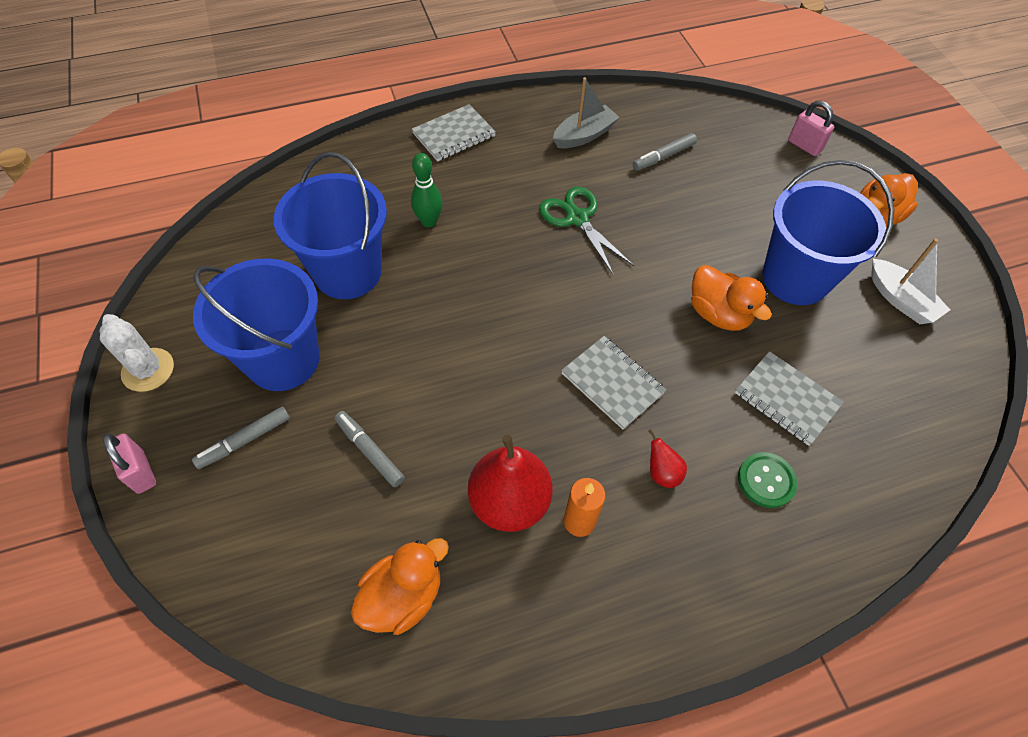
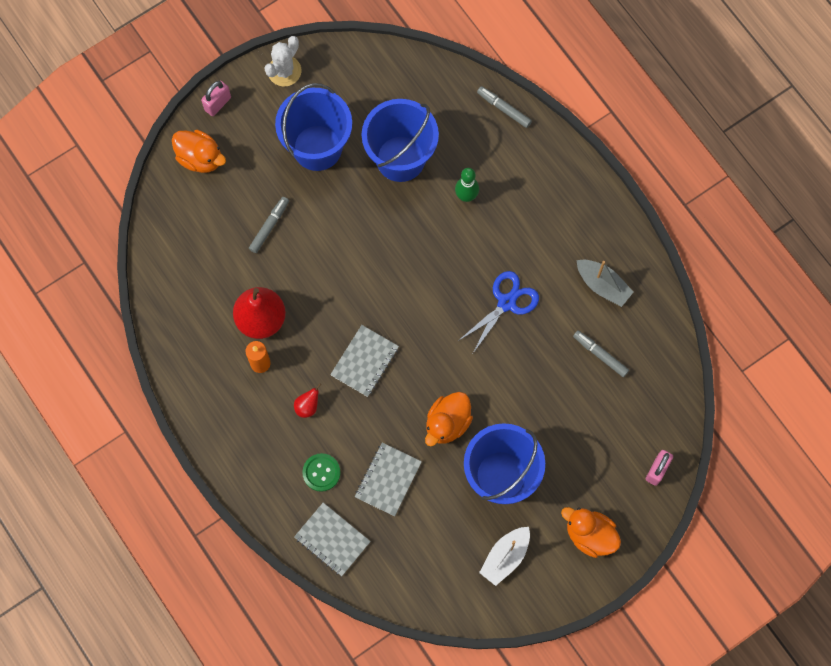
camera: 75 degrees right, 15 degrees up
(244, 441) = (254, 151): grey marker -> grey marker (504, 109)
(403, 596) = (188, 278): orange duck -> orange duck (200, 158)
(454, 135) = (565, 183): grey notebook -> grey notebook (332, 540)
(577, 218) = (506, 302): green scissors -> blue scissors

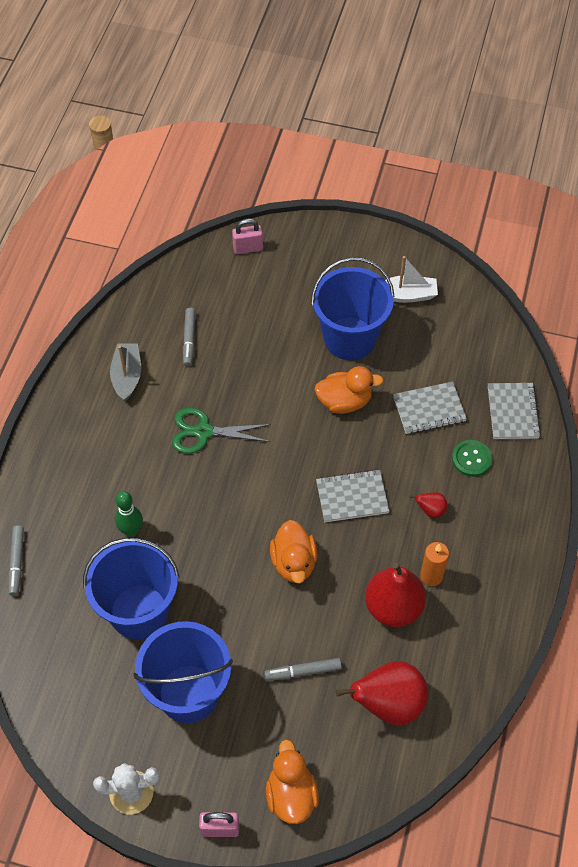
camera: 130 degrees left, 15 degrees down
(202, 260) = (388, 704): none -> red pear
(506, 302) = (203, 432): blue scissors -> green scissors
(590, 535) = (337, 256): orange duck -> orange duck (294, 562)

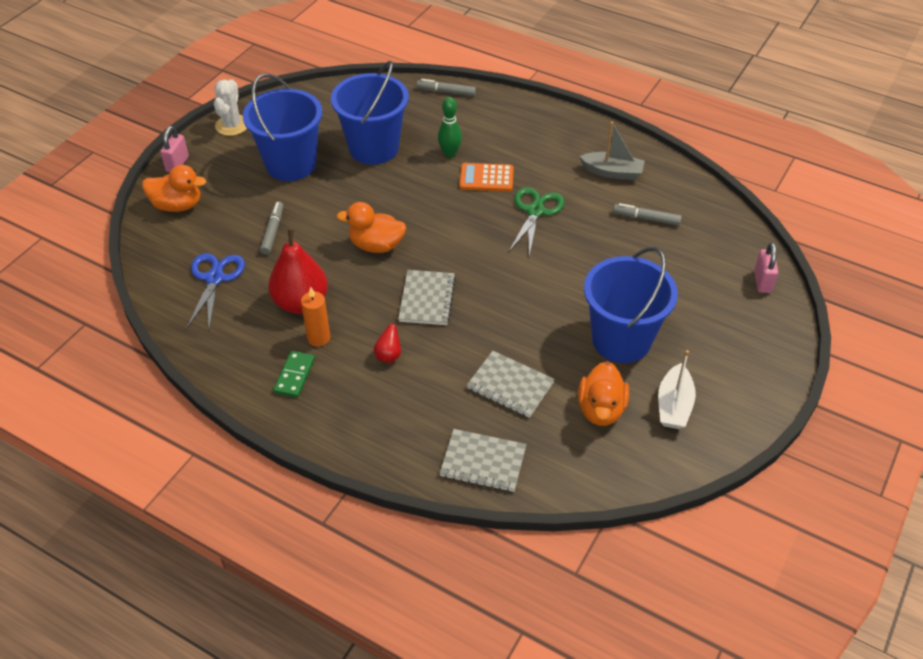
camera: 105 degrees right, 10 degrees down
(163, 486) = (486, 178): none -> orange calculator
(344, 401) = (540, 318): orange duck -> orange duck (601, 409)
(388, 704) = (215, 278): red pear -> blue scissors
(429, 409) = (510, 386): grey notebook -> grey notebook turned 60 degrees counterclockwise
(471, 459) = (436, 406): green button -> none
(482, 581) = (295, 376): none -> green domino

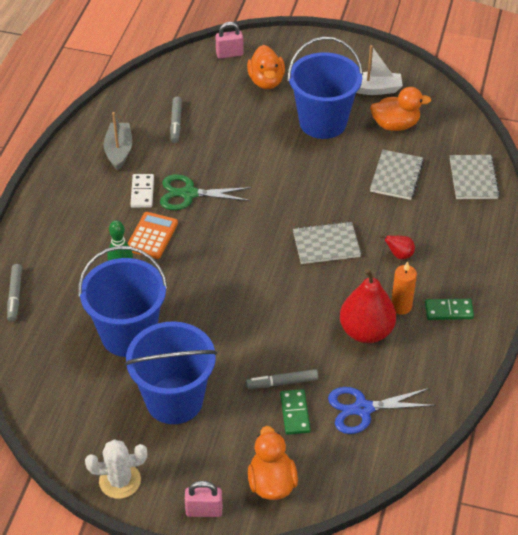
camera: 105 degrees left, 0 degrees up
(236, 233) = (295, 413): none -> green domino
(376, 245) = (273, 296): orange duck -> orange duck (266, 81)
(486, 178) = (152, 236): orange calculator -> orange calculator turned 150 degrees counterclockwise
(548, 180) = (142, 192): none -> white domino

